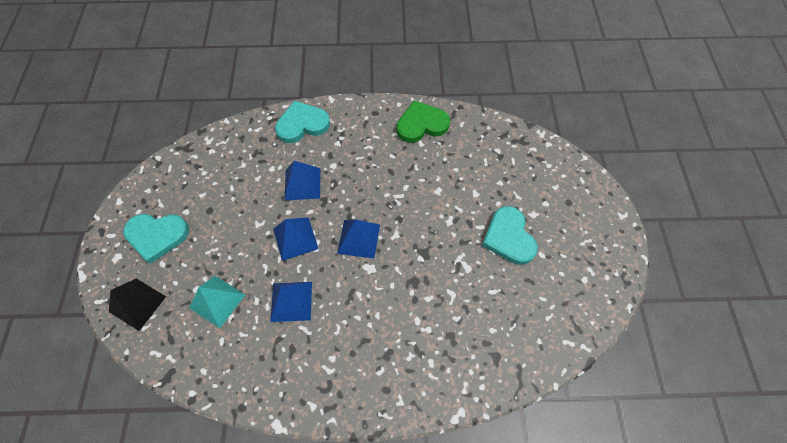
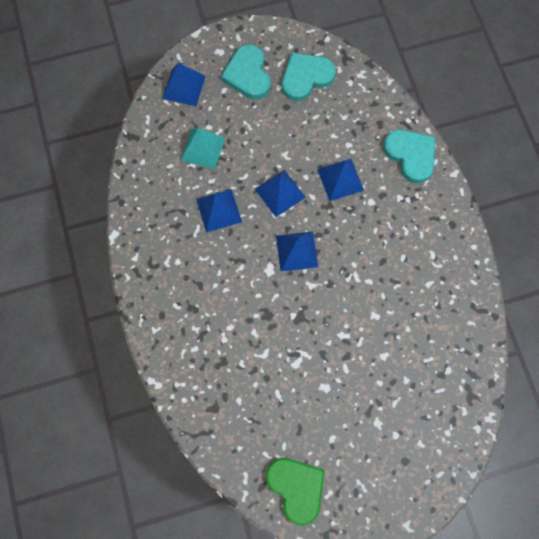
camera: 75 degrees right, 10 degrees up
(137, 304) = (184, 87): black pyramid -> blue pyramid
(421, 124) = (454, 278): green heart -> green heart (296, 487)
(508, 237) = (341, 400): turquoise heart -> turquoise heart (306, 77)

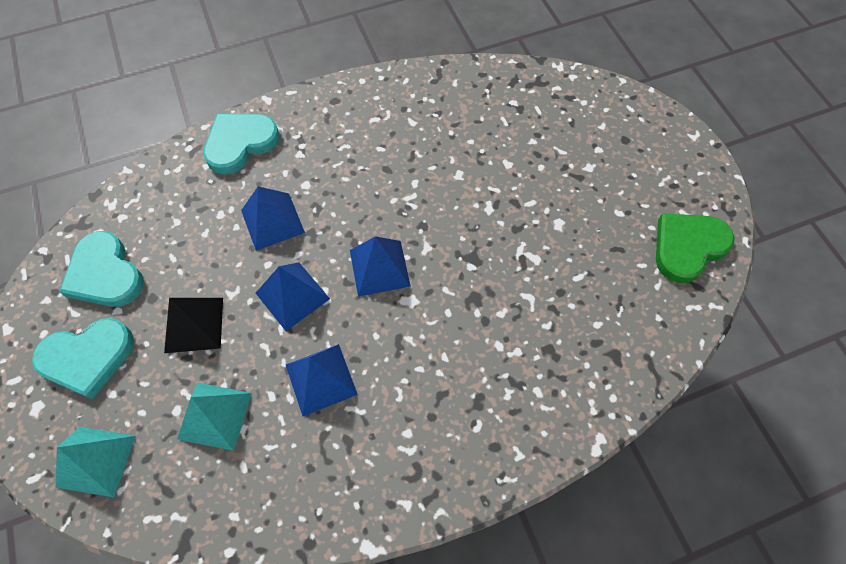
camera: 95 degrees left, 10 degrees down
(184, 87) = (96, 461): blue pyramid -> turquoise pyramid
(264, 133) = (194, 324): none -> black pyramid

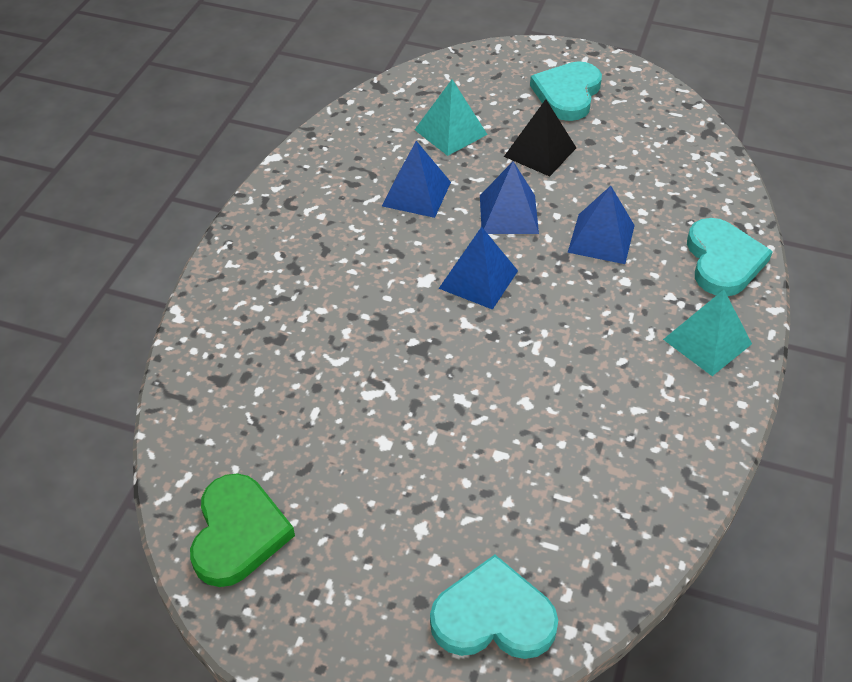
camera: 130 degrees right, 15 degrees down
(96, 461) = (479, 72): turquoise pyramid -> turquoise pyramid (707, 341)
(105, 274) = (639, 126): turquoise heart -> turquoise heart (493, 616)

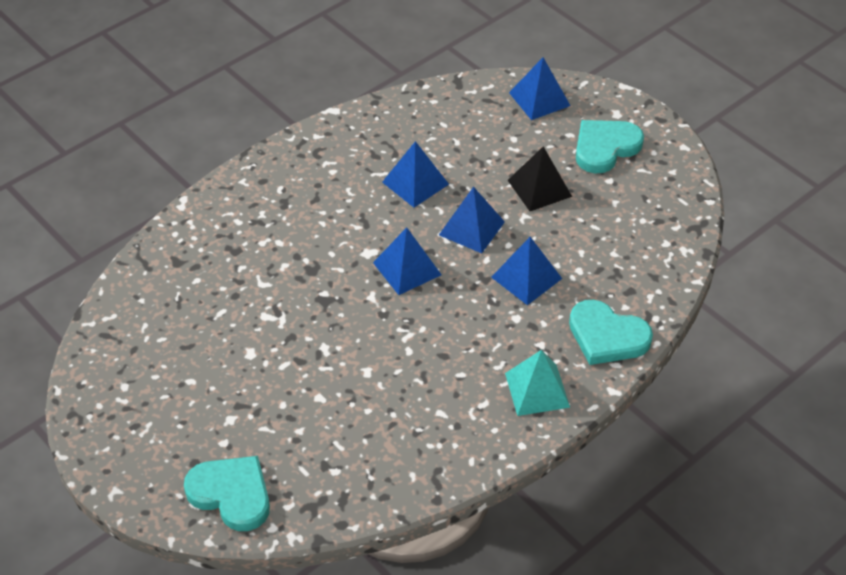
camera: 30 degrees right, 0 degrees up
(238, 533) = (117, 366): green heart -> none
(450, 132) = (482, 143): turquoise pyramid -> none
(470, 74) = (539, 99): none -> blue pyramid
(723, 261) = (607, 336): turquoise heart -> turquoise heart turned 90 degrees clockwise

